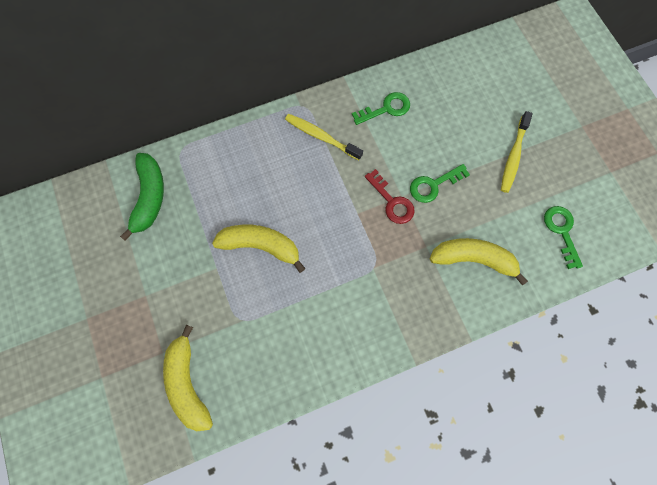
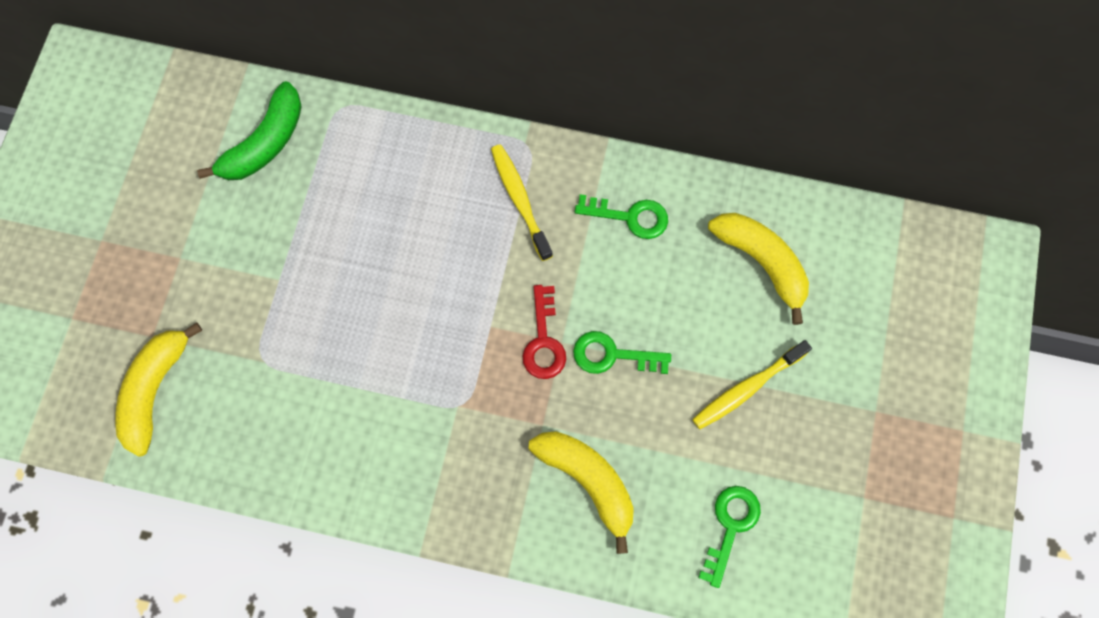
camera: 35 degrees right, 0 degrees up
(261, 246) = (348, 288): yellow banana -> yellow banana (762, 262)

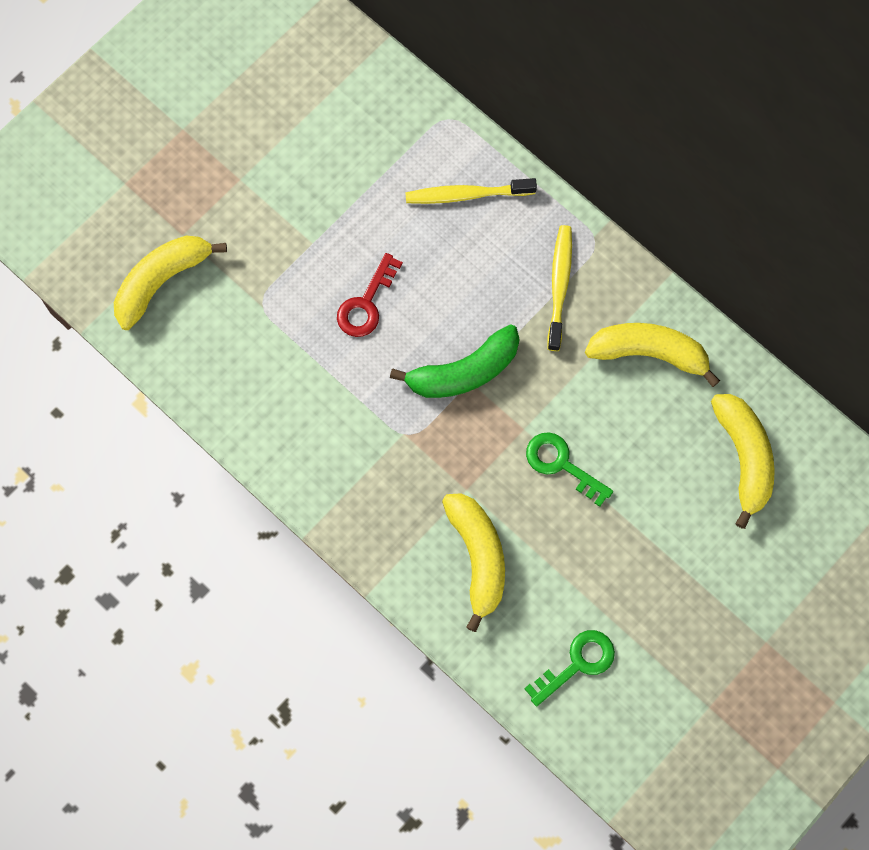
camera: 30 degrees right, 0 degrees up
(265, 143) = (365, 116): green banana -> green banana (464, 372)
(544, 341) = (509, 419): red key -> red key (366, 303)
(630, 217) = (649, 353): green key -> yellow banana
(747, 388) = (663, 558): yellow toothbrush -> yellow toothbrush (466, 195)

